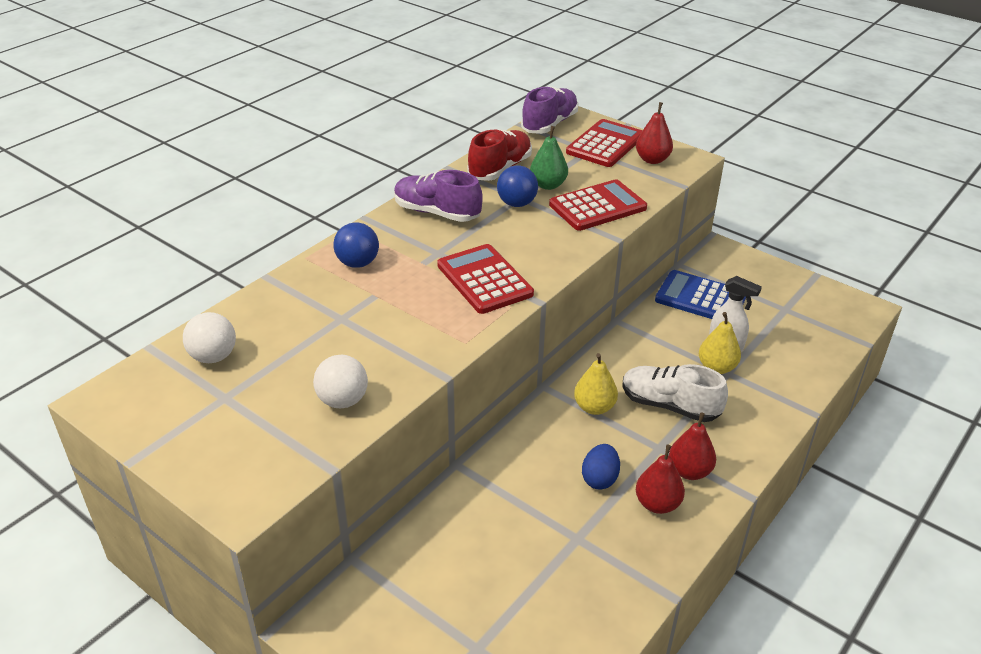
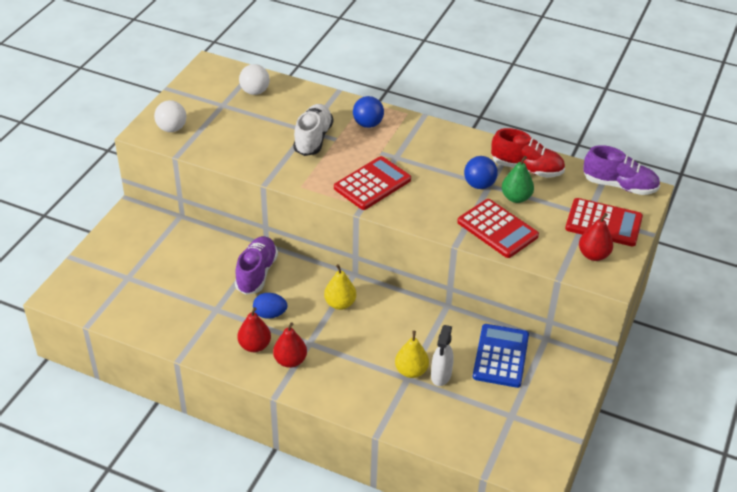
camera: 75 degrees right, 5 degrees up
(343, 401) = (231, 147): white ball -> white ball (172, 128)
(437, 213) = (446, 147): purple shoe -> purple shoe (256, 273)
(669, 405) = (356, 345): white shoe -> white shoe (313, 139)

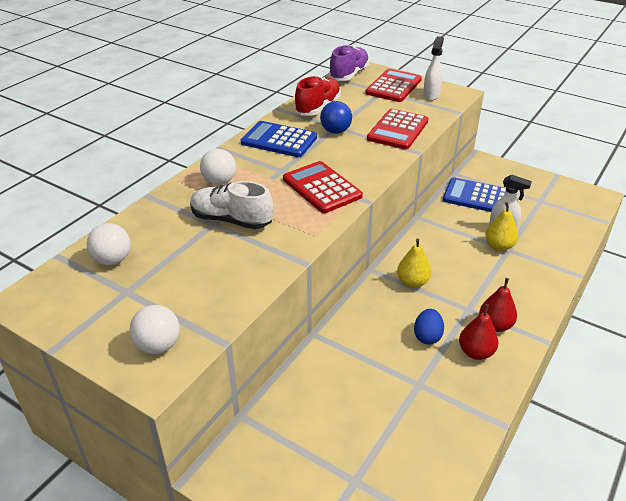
camera: 80 degrees left, 5 degrees down
(256, 273) = (361, 343): purple shoe -> none
(368, 124) = (219, 181): blue ball -> white ball
(449, 149) = (279, 140): none -> blue calculator
(497, 229) = (397, 130): red calculator -> red calculator turned 150 degrees clockwise
(516, 198) = (357, 117): green pear -> none
(593, 255) = (431, 95): red pear -> white spray bottle

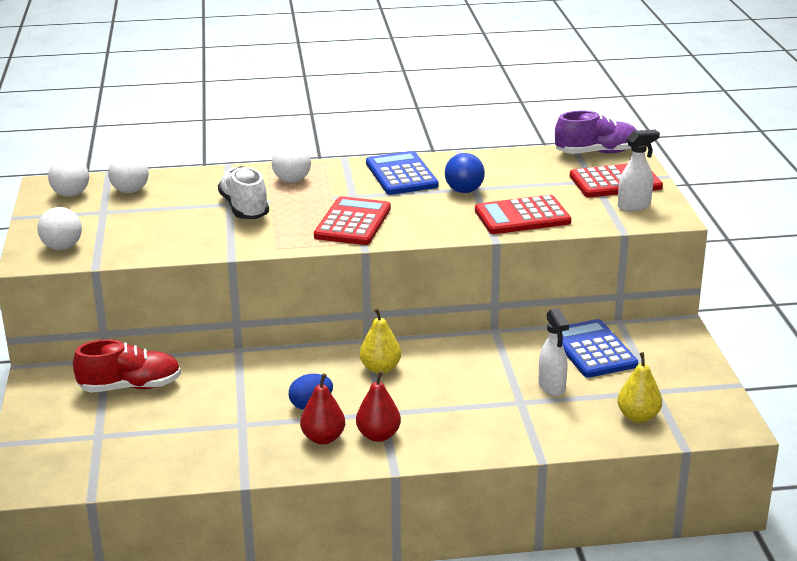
camera: 50 degrees right, 10 degrees down
(64, 295) = (71, 194): none -> white ball
(318, 107) = (495, 166): red shoe -> red shoe (130, 387)
(499, 246) = (517, 395): yellow pear -> yellow pear (638, 417)

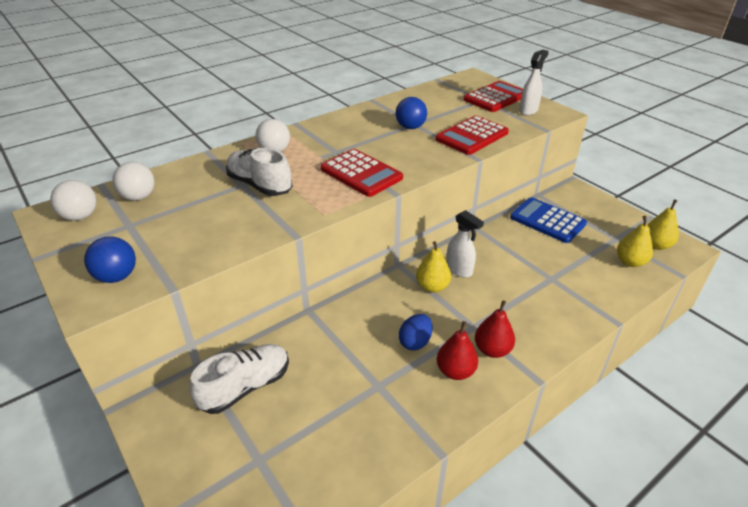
camera: 30 degrees left, 10 degrees up
(62, 247) = (117, 277): white ball -> blue ball
(130, 387) = (245, 387): red shoe -> white shoe
(353, 222) = (361, 173): red calculator -> red calculator turned 150 degrees clockwise
(401, 175) = (353, 126): blue calculator -> none
(552, 387) = (556, 258): white spray bottle -> white spray bottle (459, 270)
(596, 153) = (459, 81): purple shoe -> none
(698, 412) = (656, 245): none -> yellow pear

